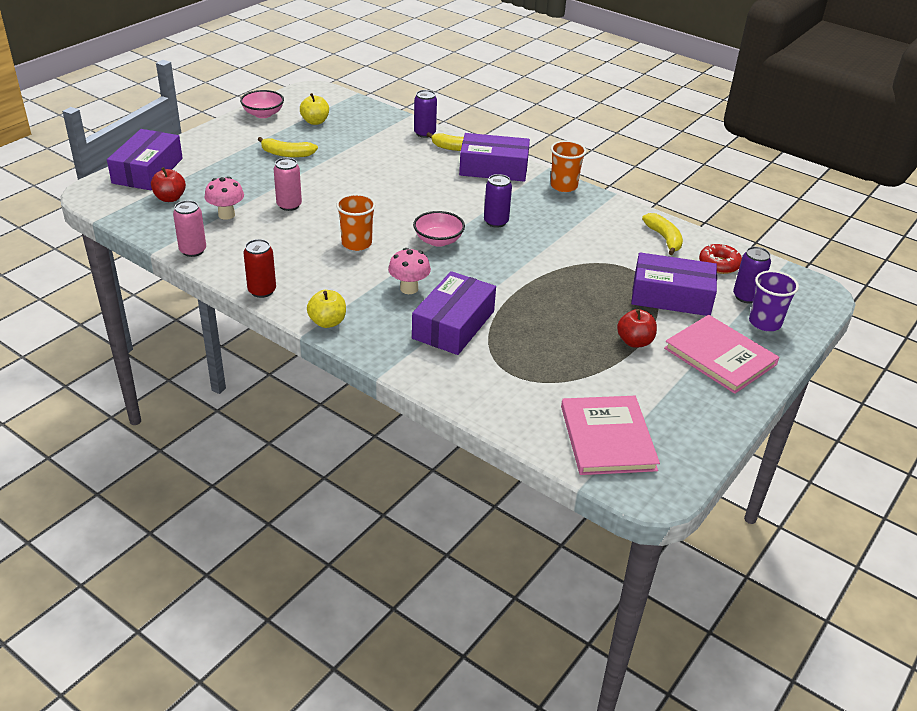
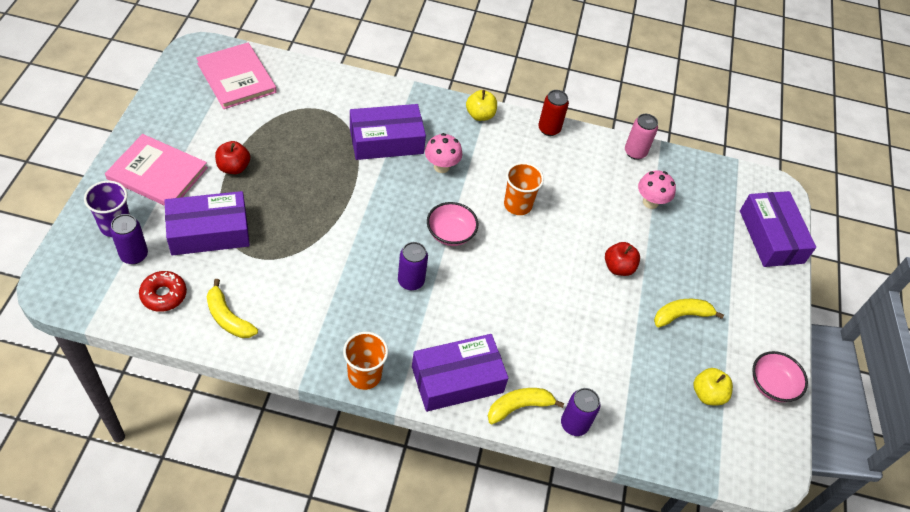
camera: 150 degrees right, 15 degrees up
(170, 198) = (714, 206): red apple -> red apple (618, 267)
(289, 205) = (611, 234): pink can -> none
(453, 325) = (386, 141): purple box -> purple box turned 75 degrees clockwise

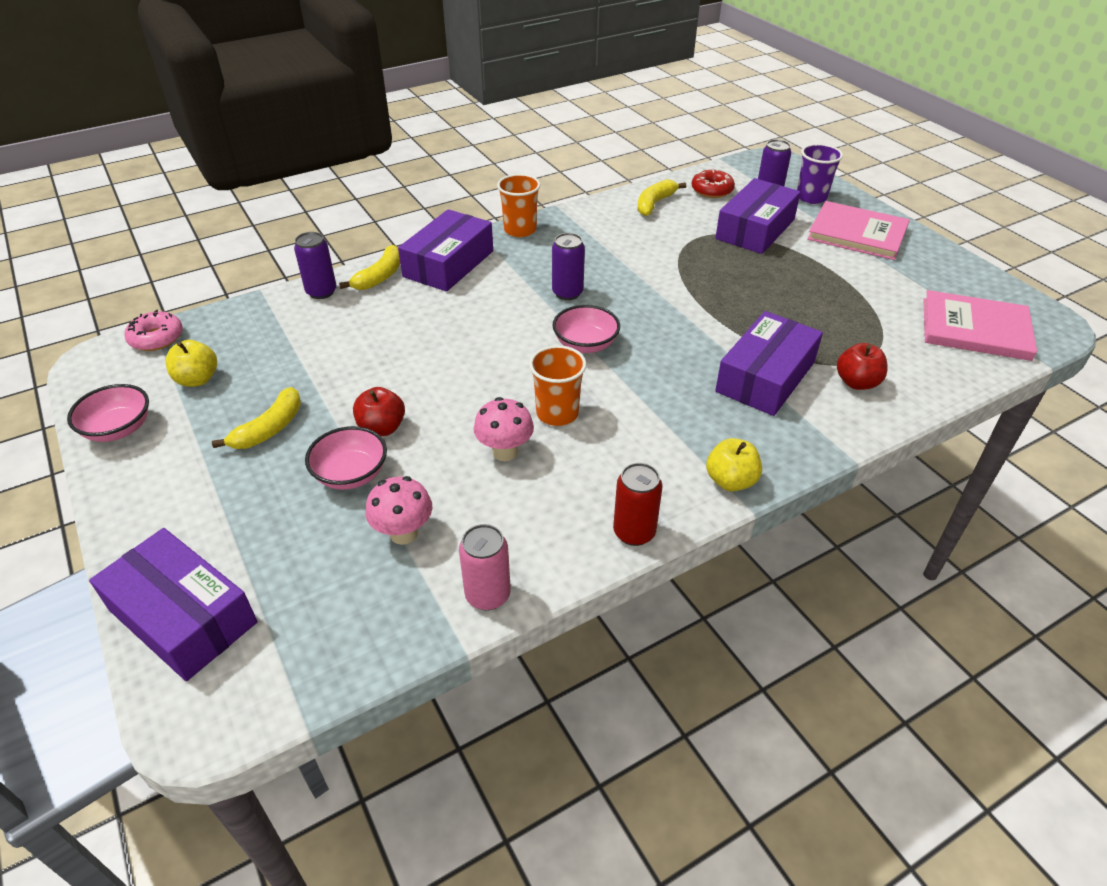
camera: 145 degrees right, 10 degrees down
(157, 173) = (857, 233): pink book -> pink book turned 45 degrees clockwise
(228, 318) = (654, 203): yellow banana -> yellow banana turned 60 degrees counterclockwise
(233, 167) = (825, 270): red apple -> red apple (857, 382)
(441, 167) = (680, 393): pink mushroom -> pink mushroom (505, 452)
(654, 251) = (351, 474): none -> pink bowl
(720, 465) = (156, 338): none -> pink donut

